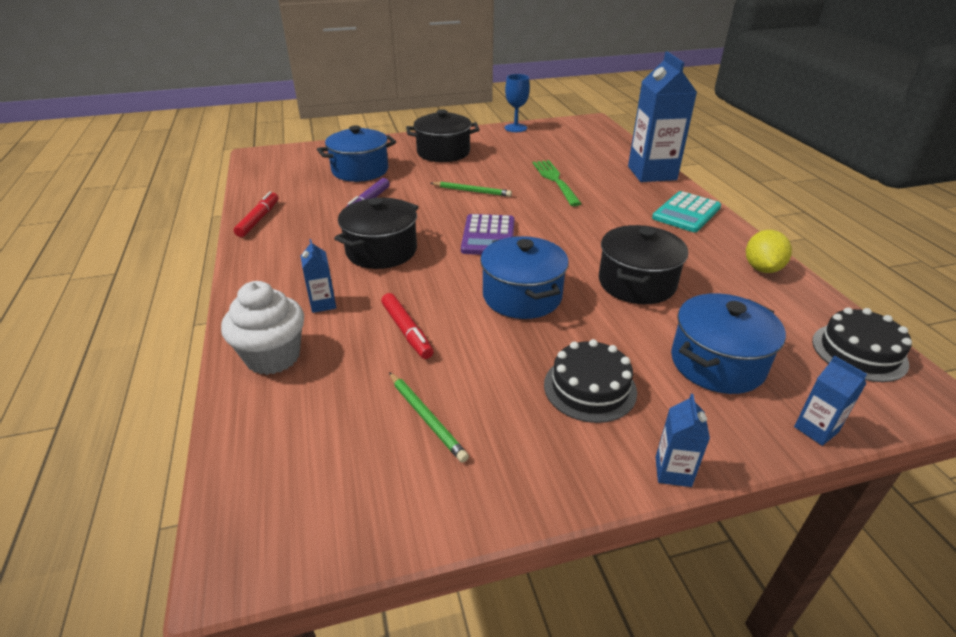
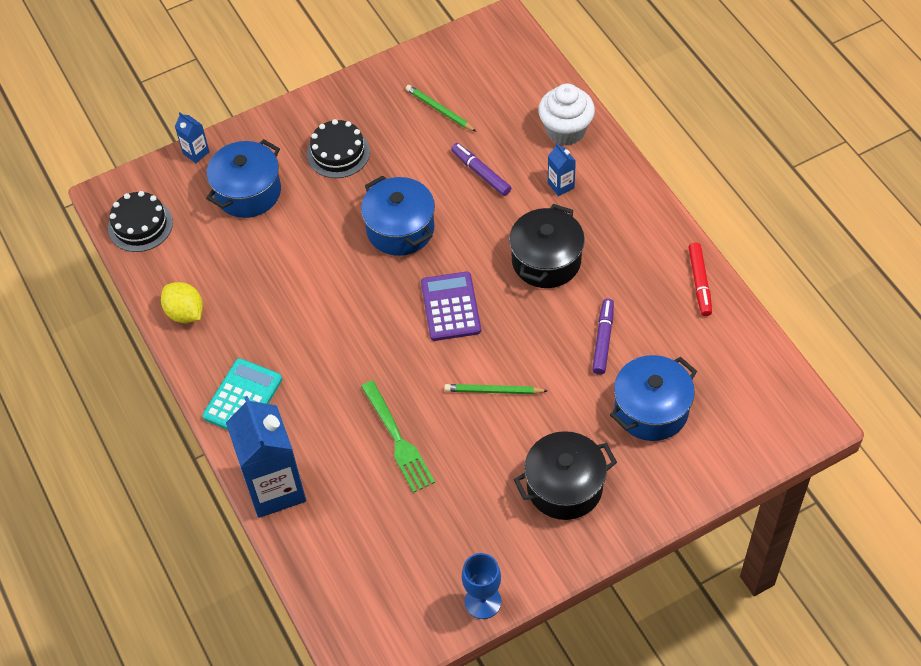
camera: 170 degrees right, 20 degrees up
(407, 331) = (481, 173): red marker -> purple marker
(636, 283) = (302, 267): black pot -> none
(673, 472) = (288, 108): blue carton -> none
(762, 268) = (185, 313): yellow lemon -> yellow lemon turned 45 degrees counterclockwise

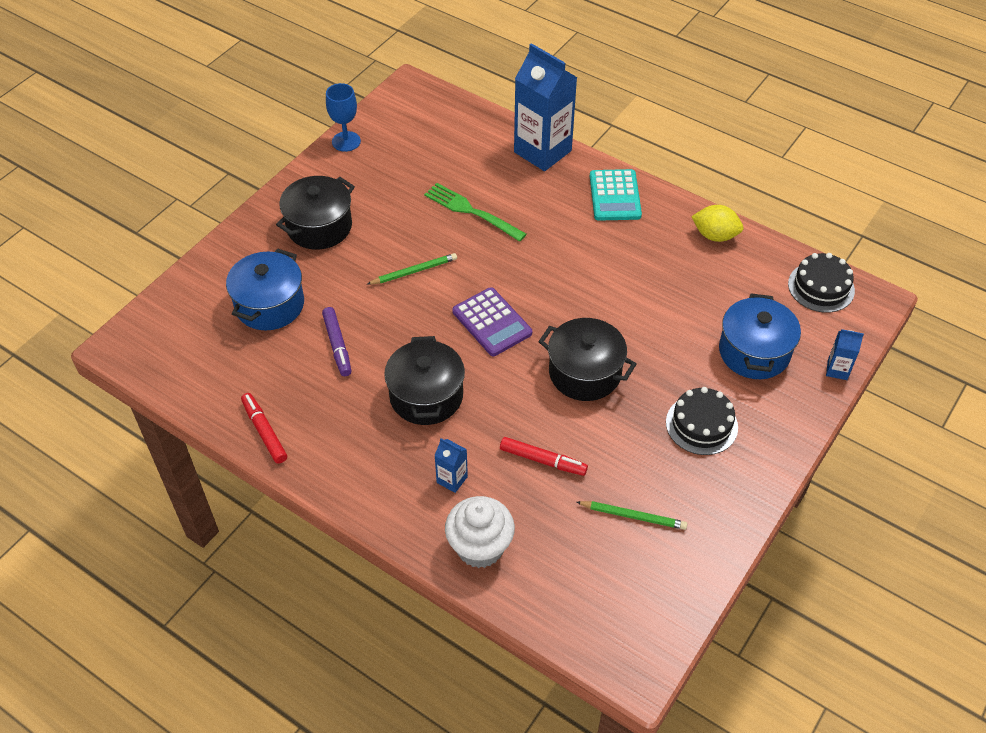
camera: 150 degrees right, 5 degrees down
(400, 229) = (585, 373): blue pot -> black pot
(481, 173) = (543, 460): purple marker -> red marker

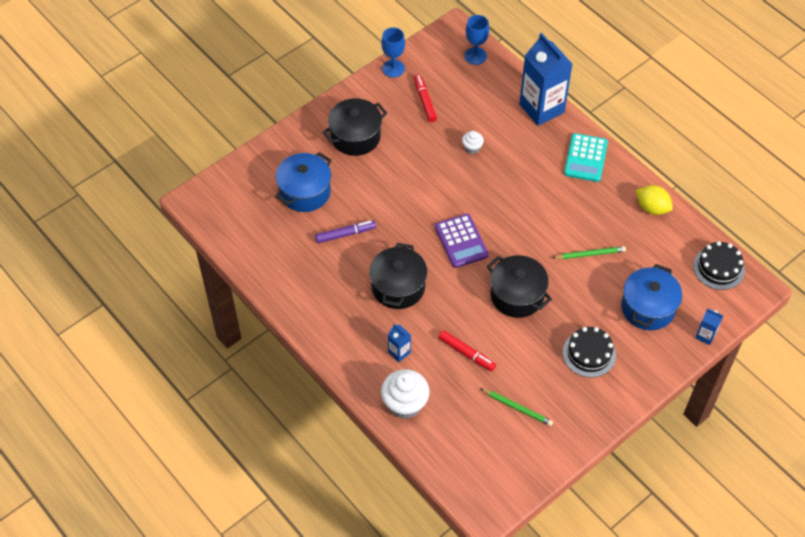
camera: 15 degrees right, 5 degrees up
(264, 431) = (279, 287): red marker -> red marker (424, 101)
(337, 345) = (345, 234): purple marker -> purple marker turned 105 degrees counterclockwise
(414, 271) = (415, 188): green pencil -> green pencil (590, 254)
(443, 110) = (475, 56): none -> blue goblet
(471, 211) = (472, 148): green fork -> white cupcake

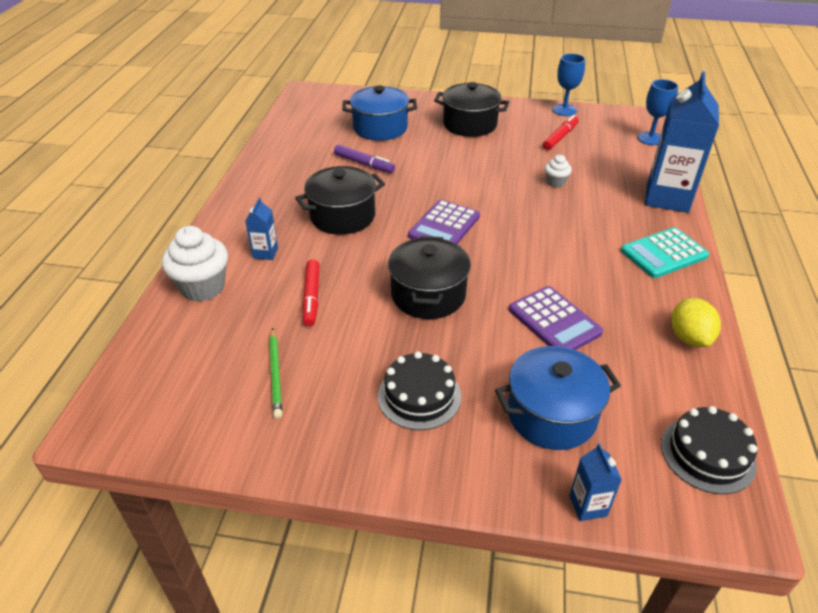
camera: 50 degrees right, 15 degrees down
(590, 254) = (554, 321): green pencil -> purple calculator

